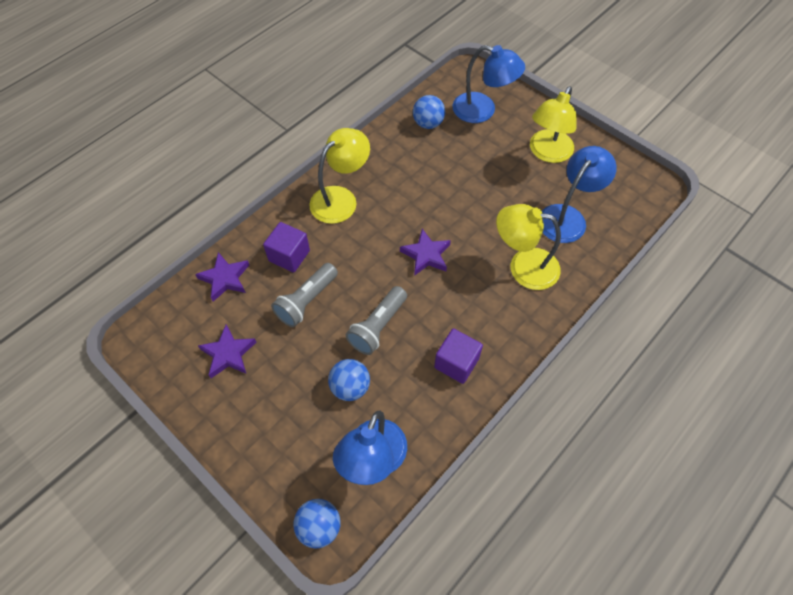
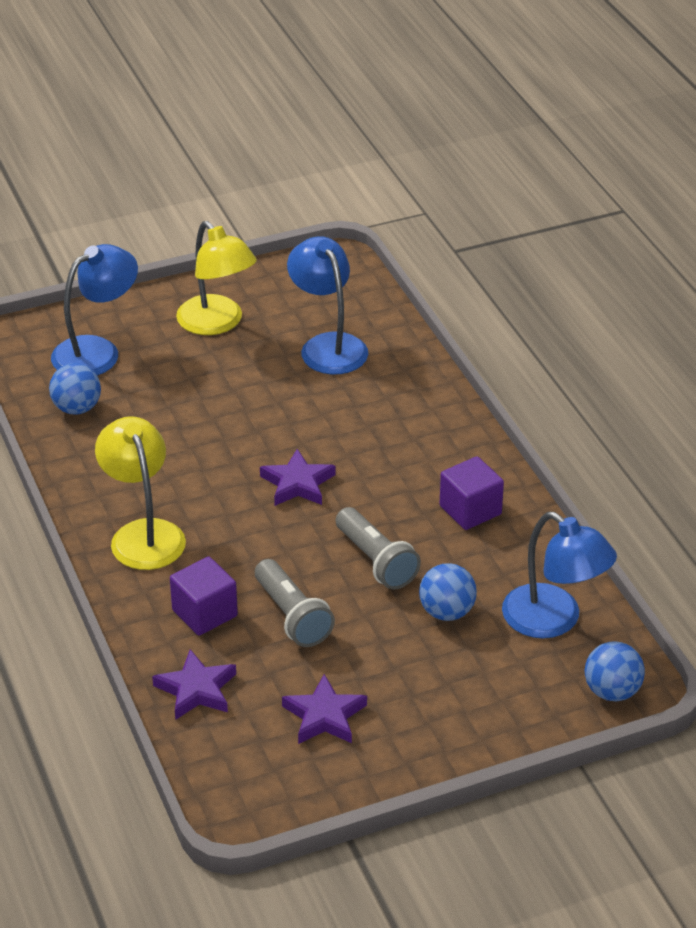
camera: 65 degrees left, 20 degrees down
(523, 266) = (374, 408): yellow lamp -> none

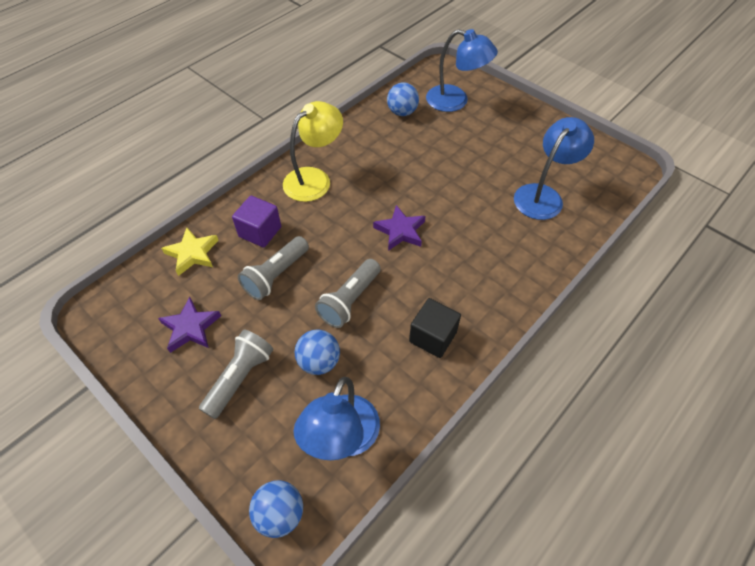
camera: 65 degrees right, 15 degrees up
(196, 689) = (192, 253): purple star -> yellow star
(217, 323) = (520, 138): yellow lamp -> none
(428, 686) = (240, 378): none -> grey flashlight
(470, 510) = (433, 337): purple cube -> black cube

